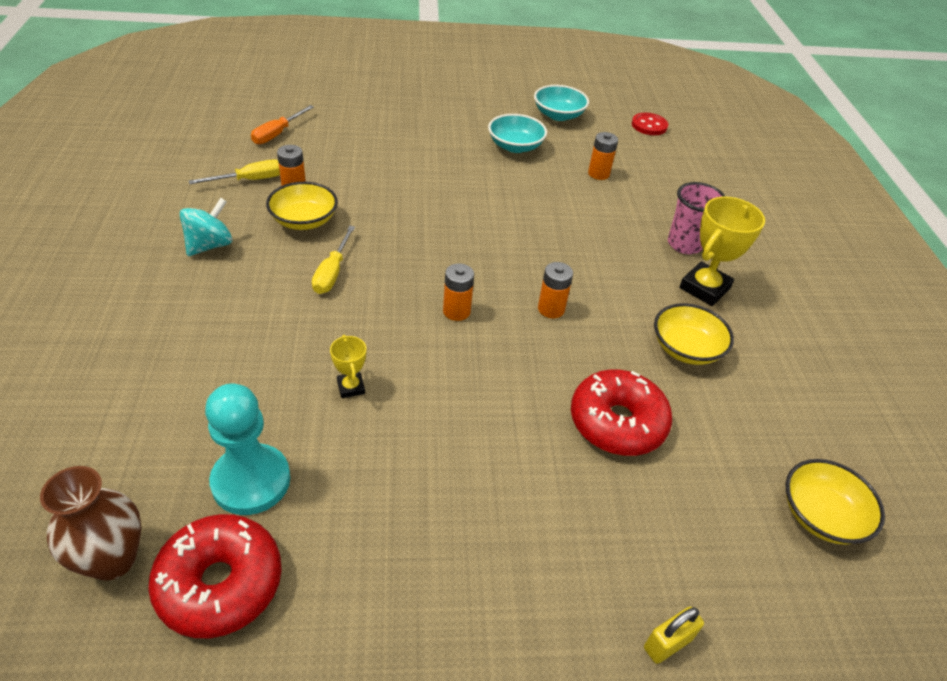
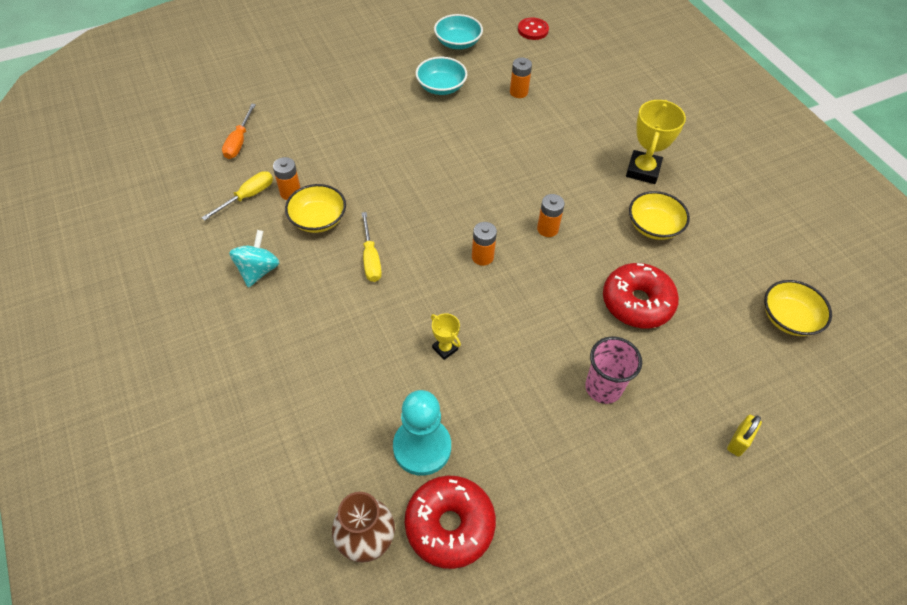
camera: 20 degrees left, 10 degrees up
(684, 244) = (612, 136): pink cup -> pink cup (603, 388)

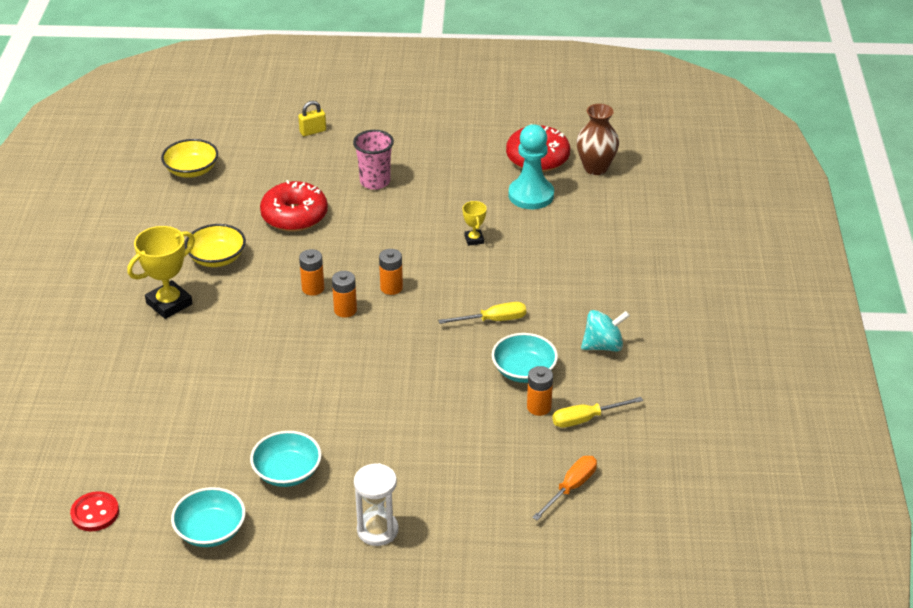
camera: 150 degrees left, 15 degrees down
(258, 270) = (603, 346): turquoise spinning top -> turquoise spinning top turned 150 degrees counterclockwise
(318, 219) = (524, 371): yellow bowl -> turquoise bowl
(357, 75) = (377, 530): none -> white hourglass
(371, 258) = (493, 320): yellow screwdriver -> yellow screwdriver turned 60 degrees clockwise
(518, 92) = (203, 431): orange battery -> orange battery (345, 310)

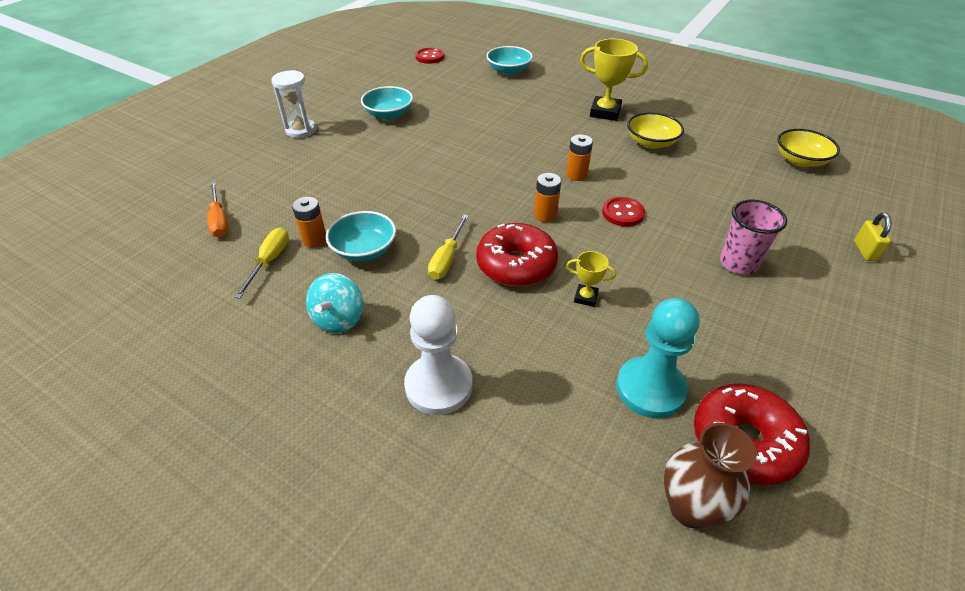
camera: 120 degrees right, 5 degrees up
(169, 303) = (605, 112): yellow trophy -> yellow trophy turned 60 degrees counterclockwise
(211, 531) = (374, 82): turquoise bowl -> turquoise bowl (509, 71)
(294, 216) = (695, 195): red donut -> red donut (516, 265)
(345, 310) = (534, 182): orange battery -> none
(354, 247) = (622, 213): none -> red button
(609, 275) = (439, 386): none -> white pawn

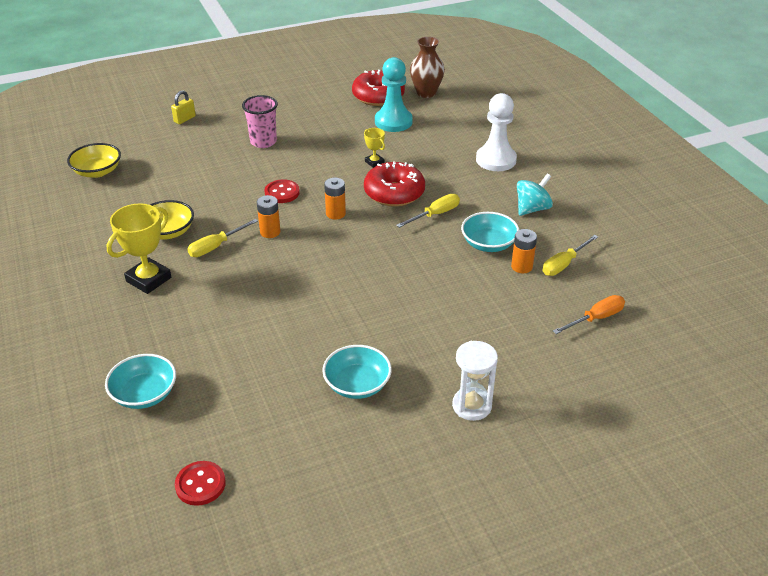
camera: 145 degrees left, 5 degrees down
(219, 220) = (596, 318): orange screwdriver -> orange screwdriver turned 45 degrees clockwise
(599, 148) = (216, 246): none -> yellow screwdriver
(605, 112) = (148, 279): yellow trophy -> yellow trophy turned 75 degrees clockwise

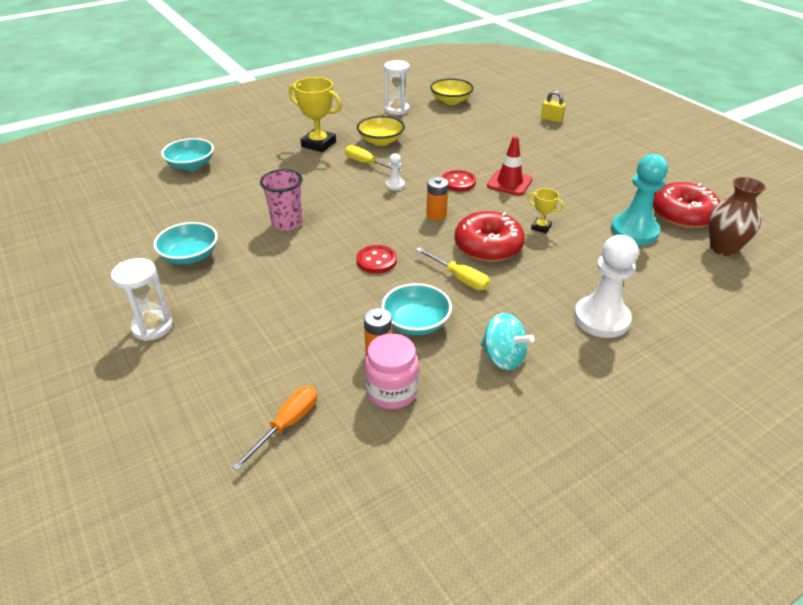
camera: 80 degrees right, 0 degrees up
(94, 212) = (397, 110): none -> white hourglass
(200, 484) = (97, 201): red button -> red button (376, 261)
(263, 142) = (539, 161): pink cup -> pink cup (287, 223)
(270, 232) = (395, 185): orange battery -> white pawn
(296, 165) = (509, 183): none -> red traffic cone
(374, 162) = (541, 227): yellow trophy -> yellow trophy turned 75 degrees clockwise
(564, 264) = (392, 391): yellow screwdriver -> pink jar
(596, 318) = (287, 424): orange screwdriver -> orange screwdriver turned 105 degrees counterclockwise

